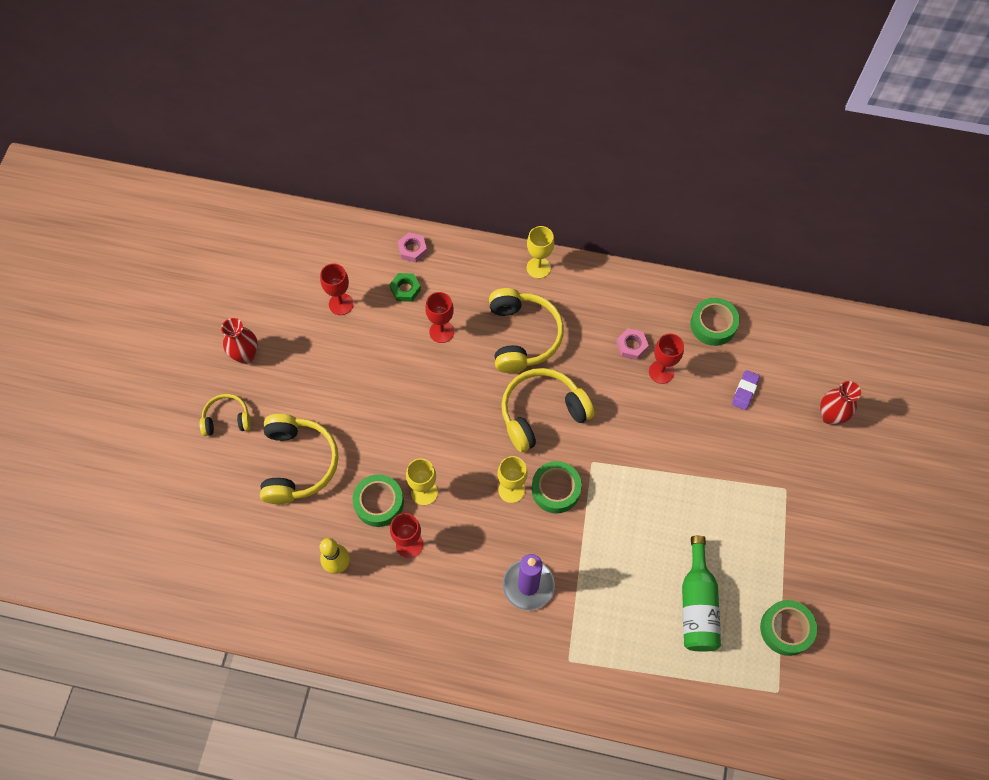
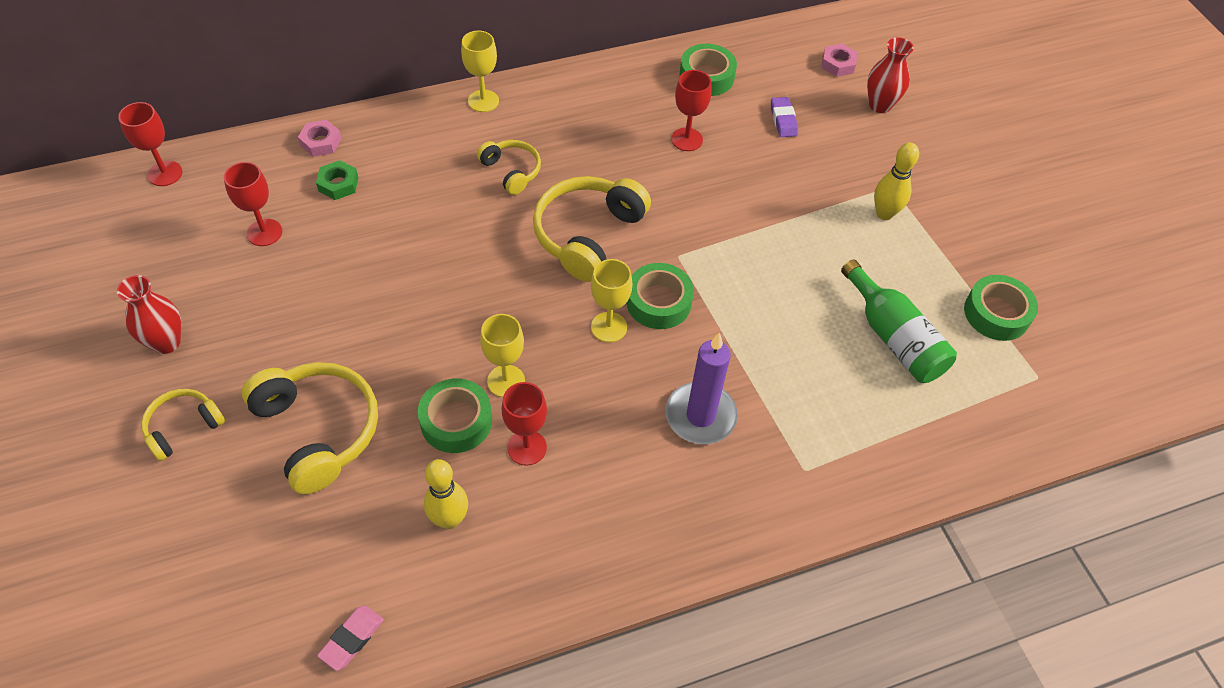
camera: 35 degrees left, 10 degrees down
(246, 605) = (352, 639): none -> pink eraser
(441, 331) = (412, 207): red goblet -> red goblet (165, 173)
(522, 336) = (511, 171): yellow headphones -> yellow headphones, size x0.56
(631, 346) = (638, 130): pink nut -> pink nut (838, 64)
(763, 508) = (884, 213): none -> yellow bowling pin

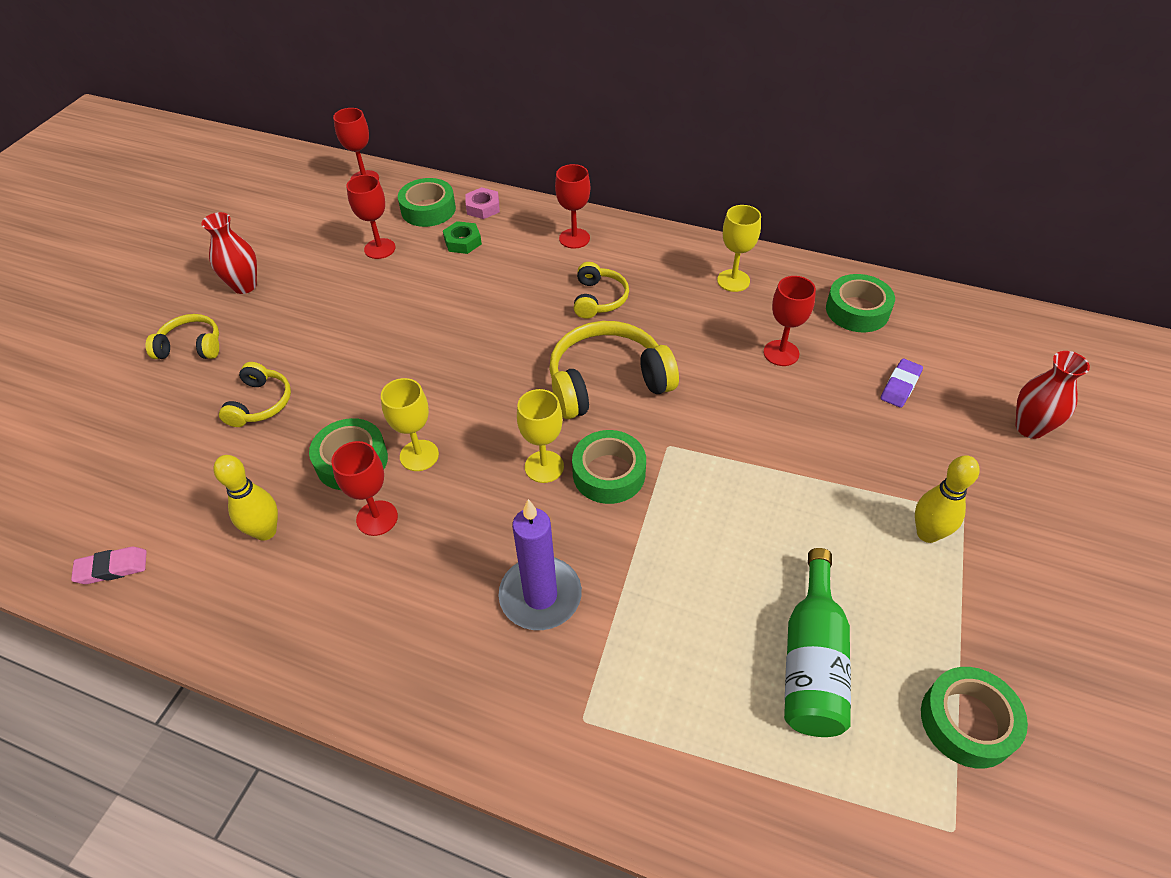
camera: 45 degrees right, 5 degrees down
(269, 171) = (428, 209): none -> green tape
(318, 430) = (260, 403): yellow headphones -> yellow headphones, size x0.56
(436, 129) = (574, 238): none -> red goblet
(483, 101) = (633, 236): yellow goblet -> yellow goblet (733, 280)
(838, 64) = (1017, 366): pink nut -> none

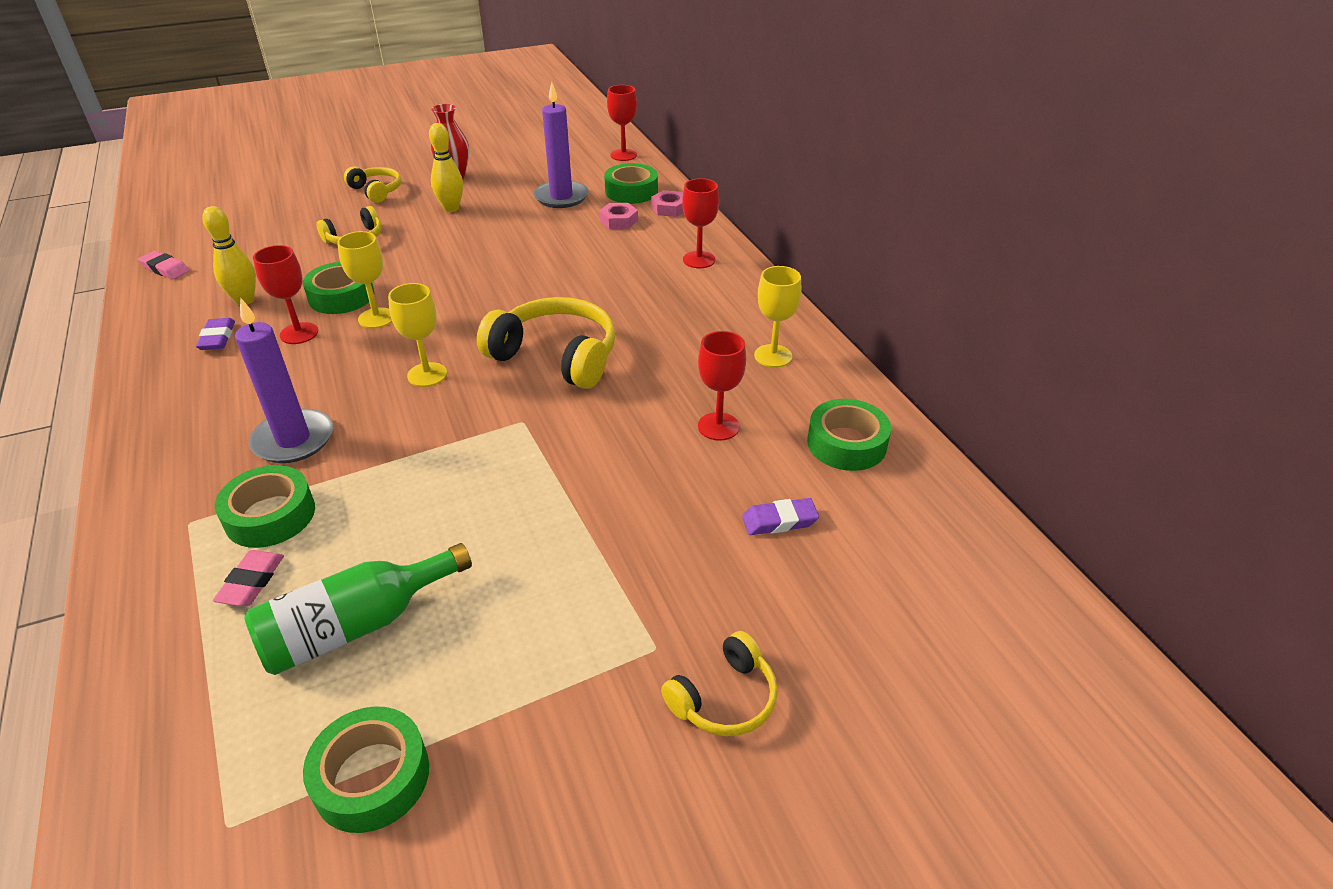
camera: 45 degrees right, 10 degrees down
(308, 580) = (217, 338): none -> purple eraser
(380, 248) = (561, 197): red goblet -> purple candle
(462, 242) = (618, 221): green nut -> pink nut
(598, 299) = (646, 305): yellow headphones -> yellow headphones (724, 698)
(609, 473) = (455, 408): green tape -> green tape (270, 515)
(704, 706) = (252, 582): none -> pink eraser
(927, 533) = (595, 633): yellow bowling pin -> yellow bowling pin (451, 208)
(1030, 427) = (849, 647): red vase -> none

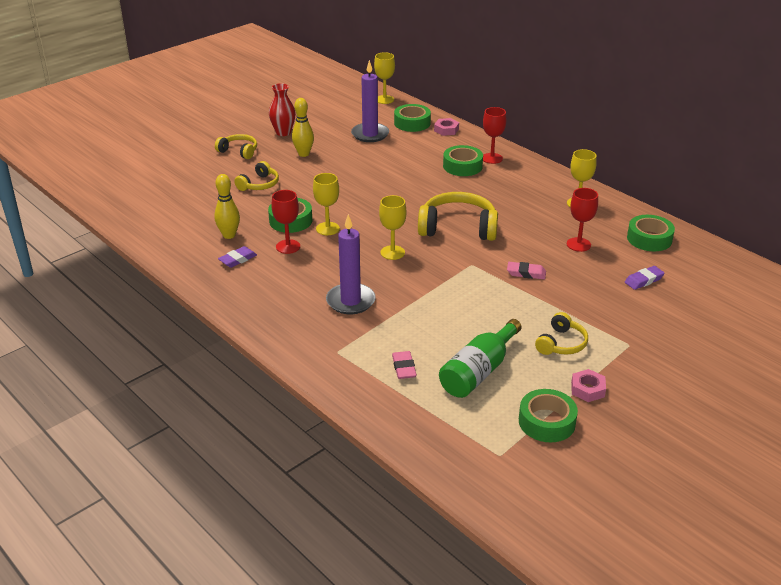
camera: 20 degrees left, 5 degrees down
(165, 269) = (149, 227): pink eraser -> pink eraser (526, 273)
(217, 338) = (238, 259): purple eraser -> purple eraser turned 75 degrees clockwise
(270, 515) = (379, 338): green tape -> green tape (462, 166)
(618, 221) = (421, 143): pink nut -> pink nut (587, 389)
(623, 155) = (384, 99): red goblet -> yellow goblet
(724, 698) = (675, 355): yellow headphones -> yellow headphones (561, 344)

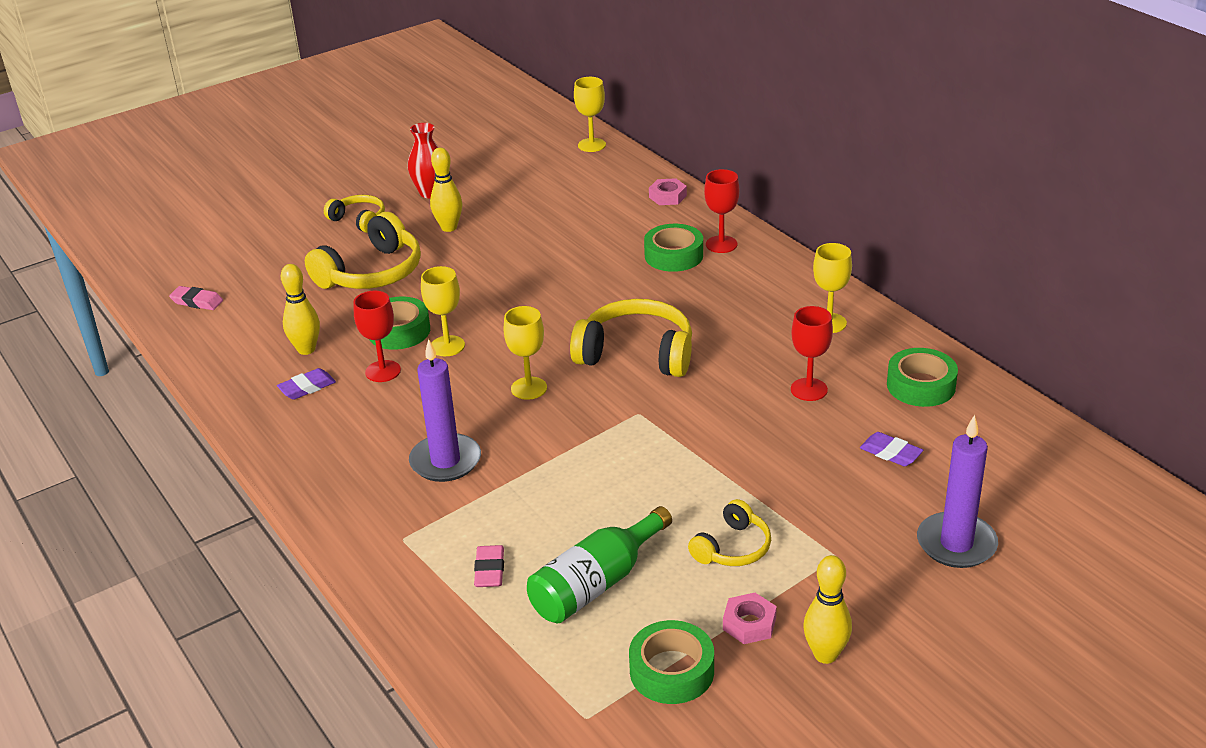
camera: 10 degrees right, 0 degrees up
(259, 184) = (372, 273): yellow headphones -> yellow headphones, size x1.77
(370, 134) = (553, 200): purple candle -> purple candle (956, 544)
(412, 123) = (620, 184): green tape -> none
(526, 273) = (715, 432): pink eraser -> pink eraser (197, 302)
(643, 280) = (890, 453): purple eraser -> purple eraser turned 60 degrees clockwise
(643, 405) = (825, 655): none -> yellow bowling pin

